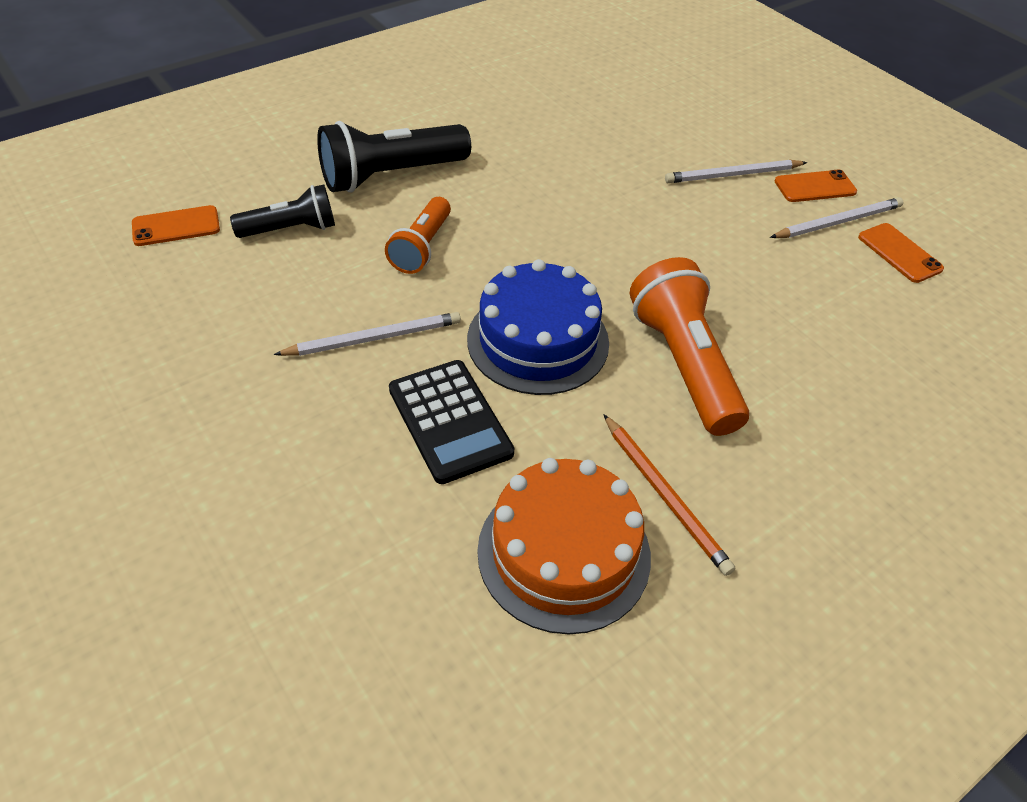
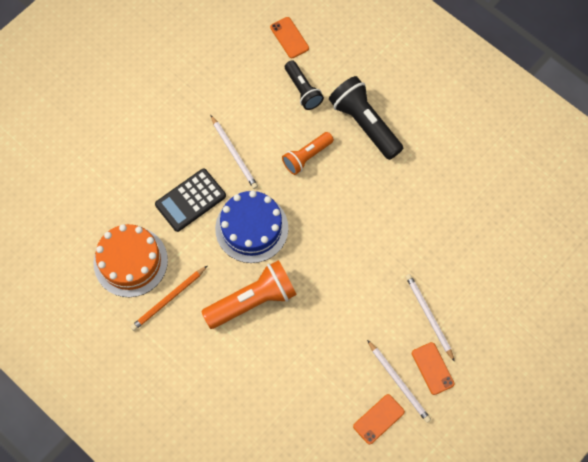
camera: 80 degrees right, 20 degrees up
(422, 247) = (306, 157): orange flashlight -> orange flashlight turned 45 degrees counterclockwise

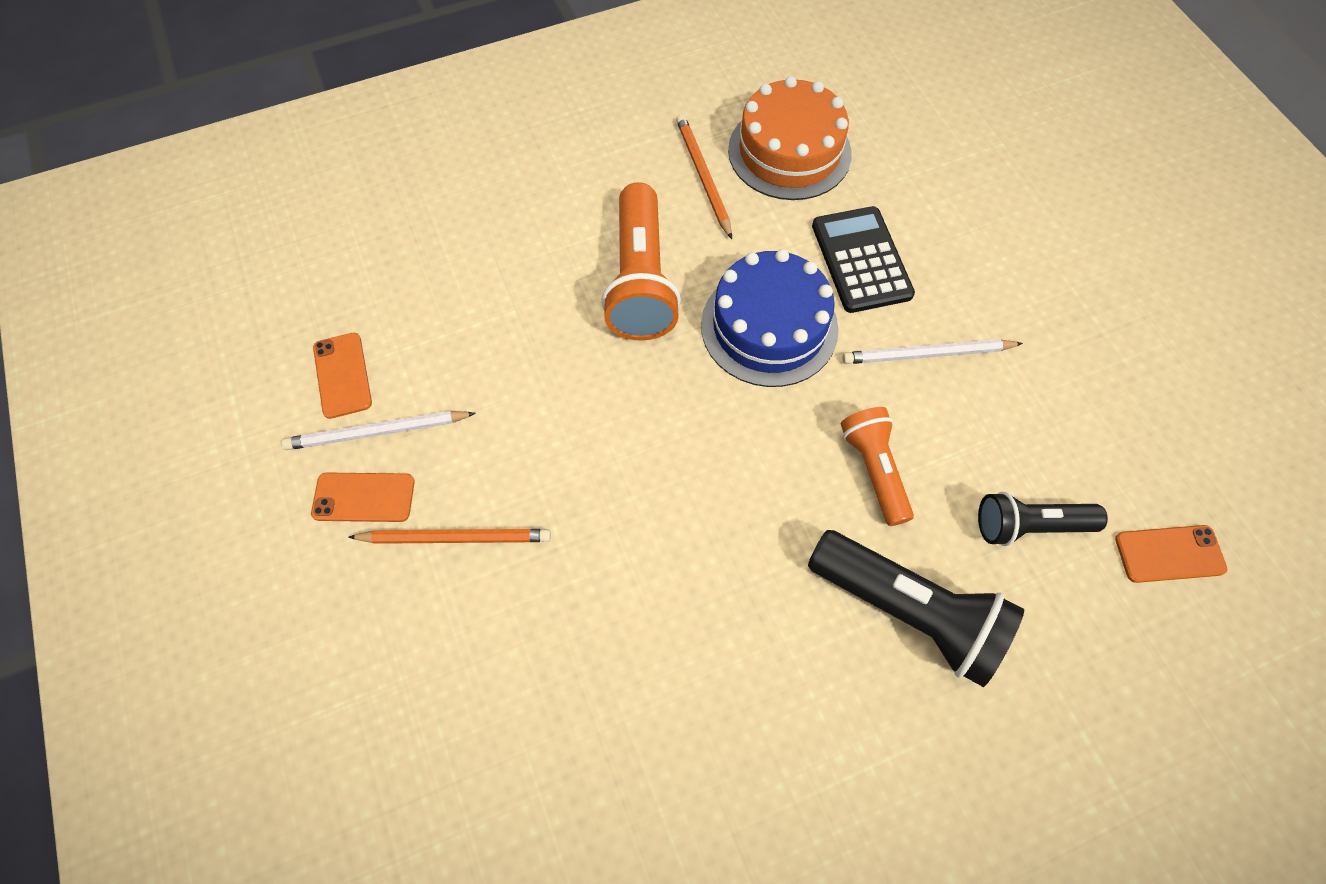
camera: 115 degrees right, 5 degrees down
(364, 124) = (908, 612): black flashlight -> black flashlight turned 45 degrees clockwise
(428, 316) = (456, 538): white pencil -> orange pencil

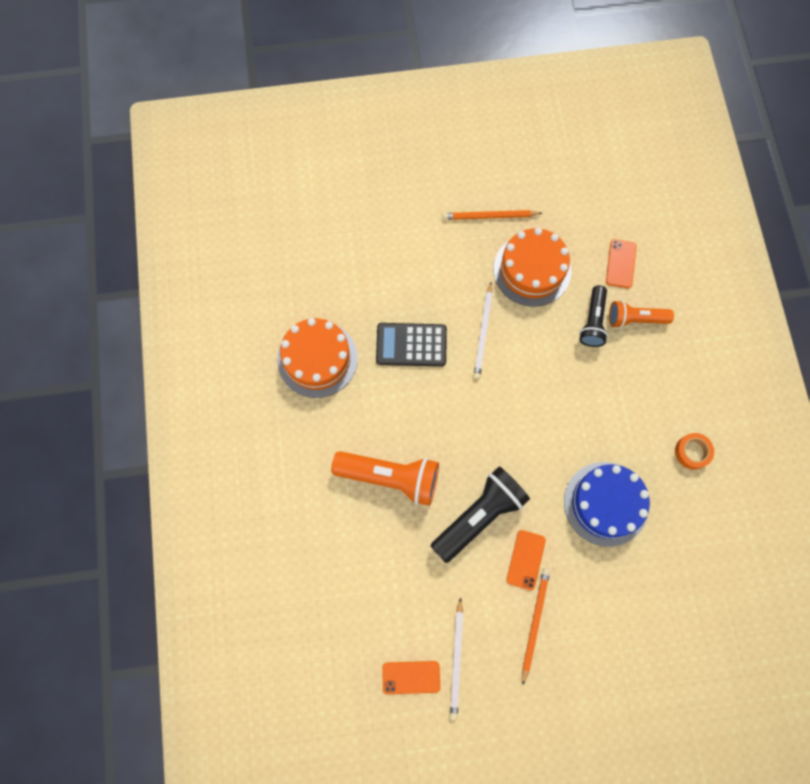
camera: 75 degrees left, 10 degrees up
(363, 497) = (498, 673): orange phone -> orange phone (526, 560)
(703, 176) = (321, 417): orange pencil -> orange pencil (489, 216)
(769, 327) = (443, 412): blue cake -> blue cake (606, 503)
(847, 768) = (692, 452): none -> orange tape
(874, 470) = (545, 386): orange flashlight -> orange flashlight (635, 319)
(908, 612) = (624, 397): black flashlight -> black flashlight (479, 516)
(1076, 404) = (532, 270): none -> orange cake

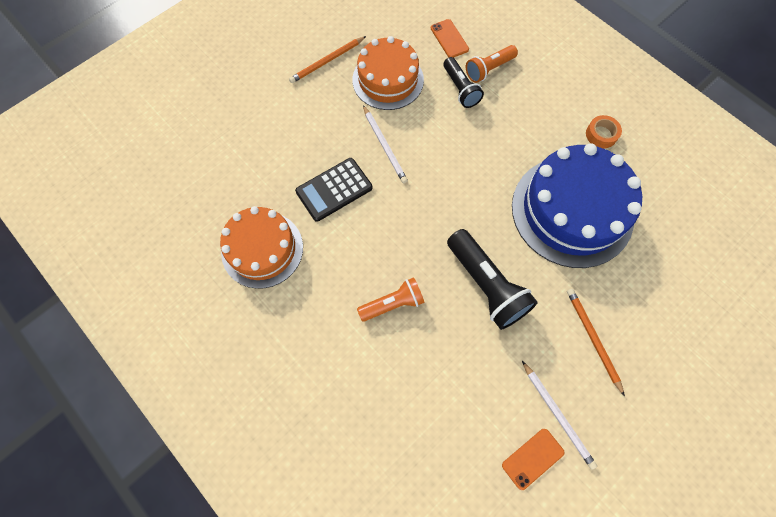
camera: 35 degrees left, 5 degrees down
(390, 477) = (393, 304): orange flashlight -> orange flashlight, size x0.62
(479, 516) = (486, 285): black flashlight -> black flashlight turned 135 degrees clockwise
(526, 560) = (548, 294): orange phone -> none
(606, 503) = (572, 211): blue cake -> blue cake, size x1.53

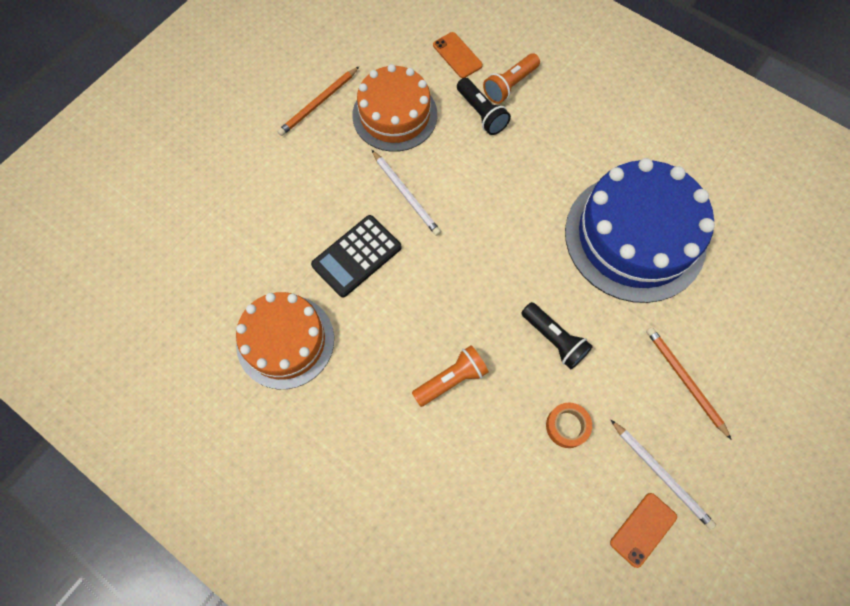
camera: 10 degrees left, 0 degrees up
(486, 285) = (554, 339): black flashlight -> black flashlight, size x0.62
(601, 134) = (651, 143): orange tape -> orange tape (567, 426)

